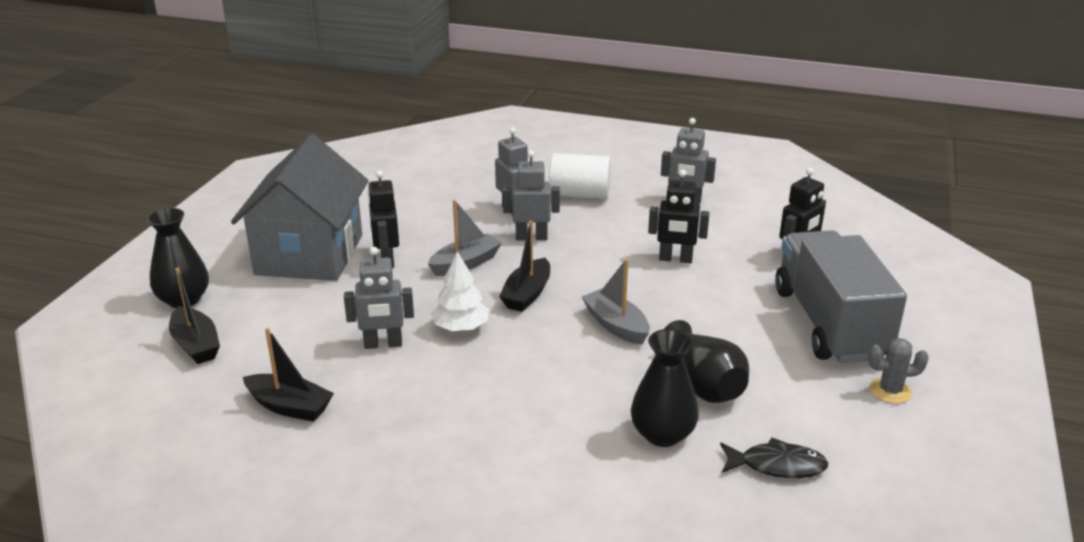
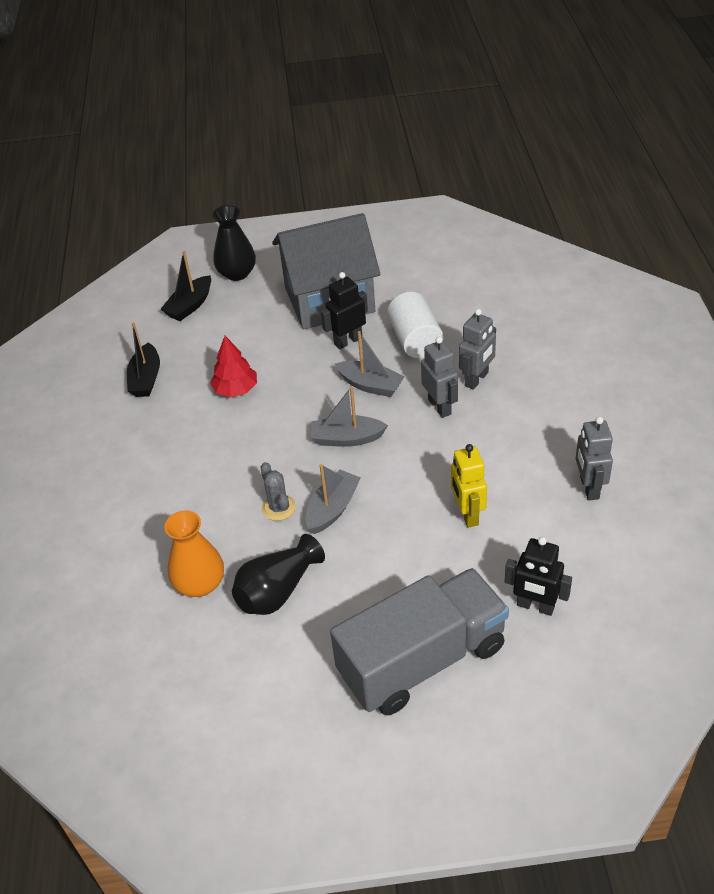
camera: 70 degrees right, 15 degrees up
(383, 344) = (236, 389): grey robot -> red tree
(461, 327) = (279, 420): white tree -> none
(527, 294) = (347, 438): black boat -> grey boat
(579, 194) = (542, 408): white cylinder -> white cylinder (415, 340)
(662, 434) = (200, 584): black vase -> orange vase
(675, 259) = (467, 514): black robot -> yellow robot
(777, 465) = (191, 667): black fish -> none
(890, 391) = (332, 730): grey cactus -> grey cactus (278, 508)

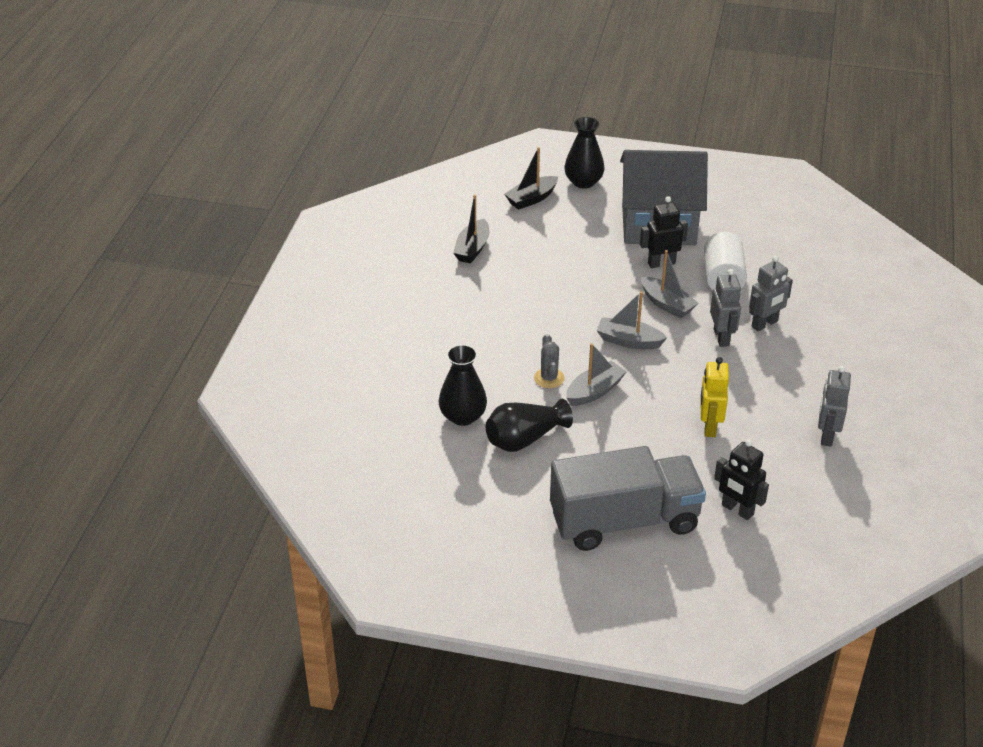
camera: 15 degrees right, 5 degrees down
(200, 584) = (463, 416): orange vase -> black vase
(236, 389) = (547, 277): red tree -> none

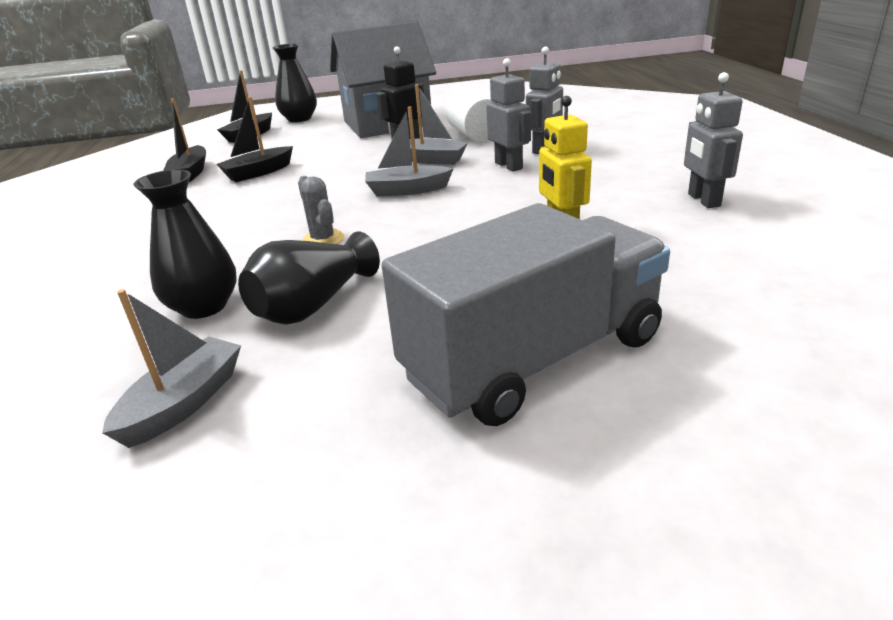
camera: 20 degrees left, 10 degrees down
(525, 270) = (258, 172): none -> black boat
(594, 391) = (391, 235): grey boat -> grey boat (184, 403)
(737, 510) = (685, 293): black robot -> none

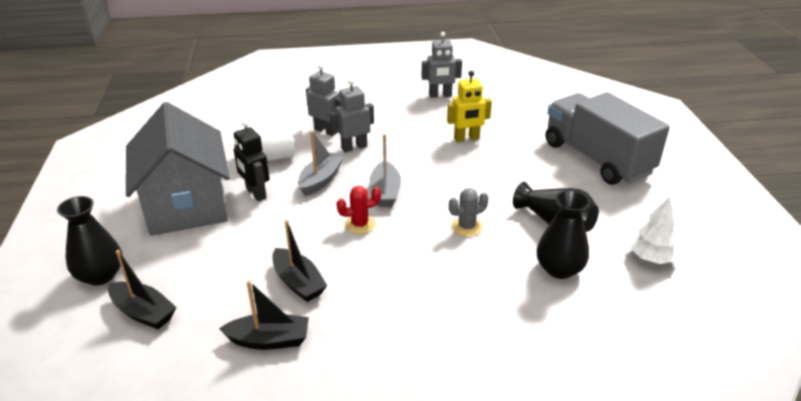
camera: 90 degrees left, 5 degrees up
(184, 403) = (651, 257): grey boat -> white tree
(343, 185) = (360, 224): none -> red cactus

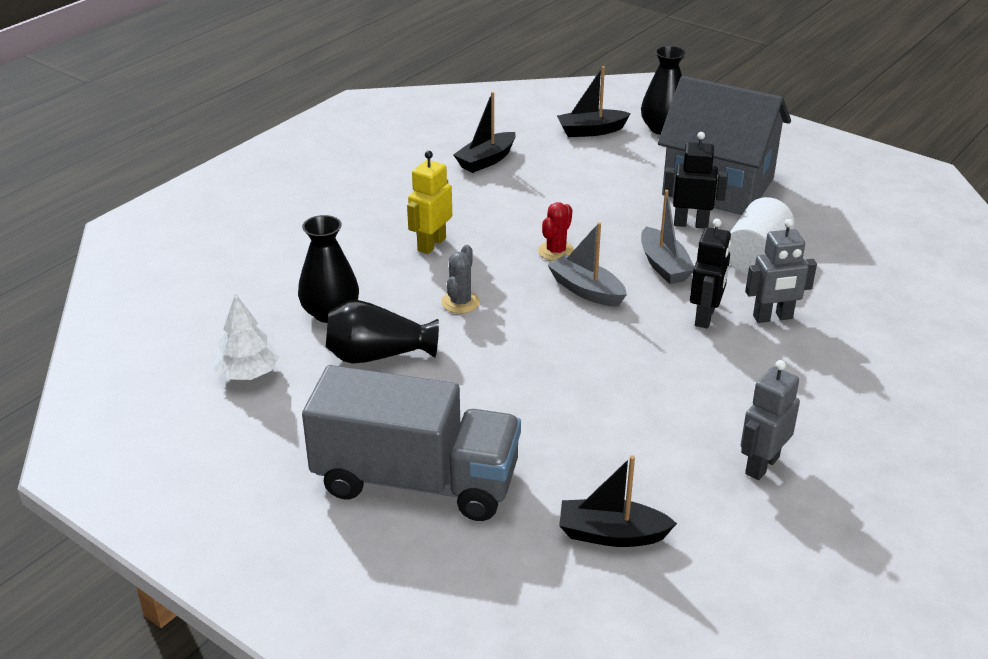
camera: 135 degrees right, 0 degrees up
(298, 283) = (526, 193): black boat -> black boat (611, 534)
(354, 147) = (705, 317): grey robot -> black robot
(466, 138) = (611, 408): yellow robot -> yellow robot (431, 244)

